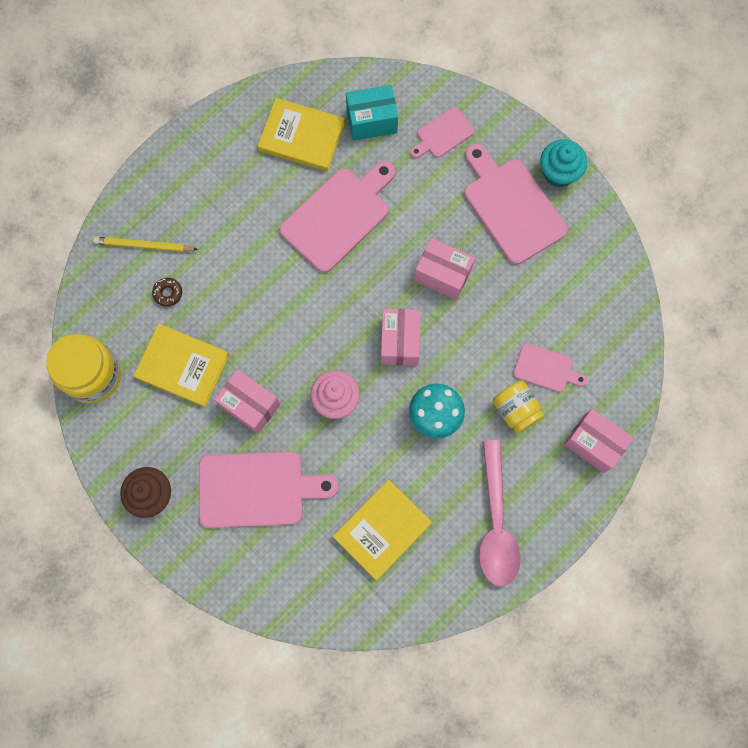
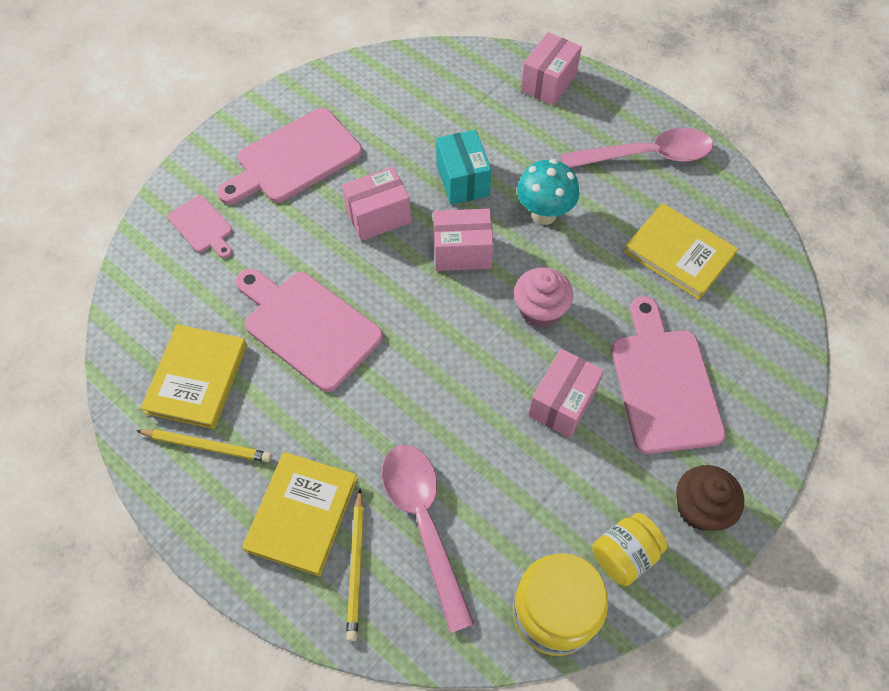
camera: 95 degrees left, 15 degrees down
(168, 293) = (424, 523): brown donut -> pink spoon
(182, 366) = (523, 490): yellow book -> yellow book (302, 514)
(245, 146) = (207, 446): none -> yellow pencil
(372, 121) = (180, 301): turquoise box -> turquoise box (462, 180)
(443, 275) = (378, 216): pink box -> pink box turned 45 degrees clockwise
(515, 410) = (524, 145): yellow jar -> yellow jar (624, 555)
(546, 368) = (476, 122): pink cutting board -> none
(559, 172) = (254, 120): turquoise cupcake -> none

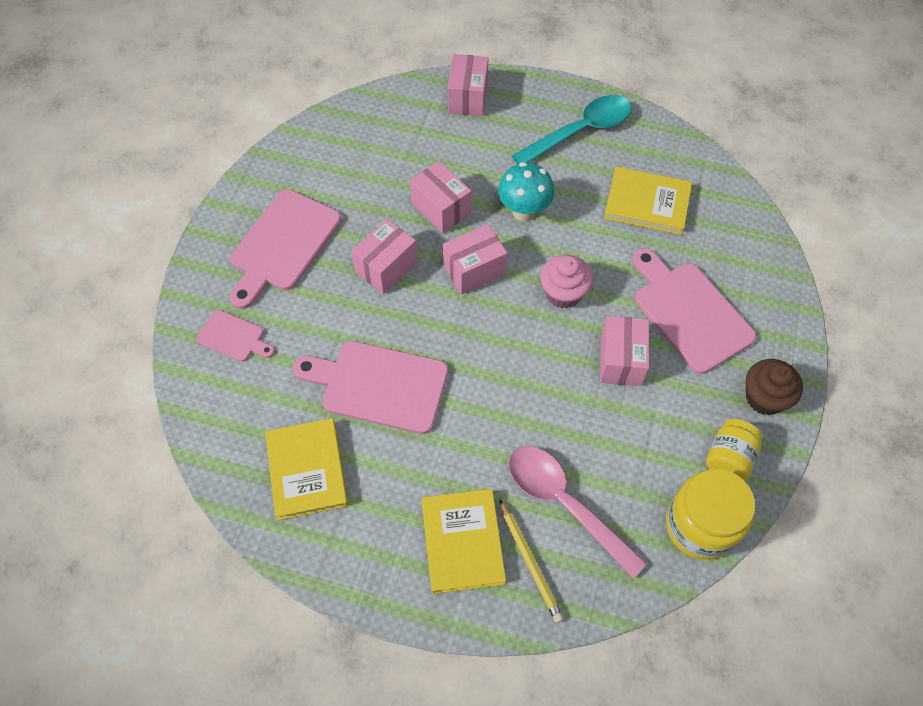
camera: 25 degrees left, 0 degrees up
(207, 446) = (349, 523): yellow pencil -> none
(462, 180) = (441, 208): turquoise box -> pink box
(646, 155) = (580, 131): pink spoon -> turquoise spoon

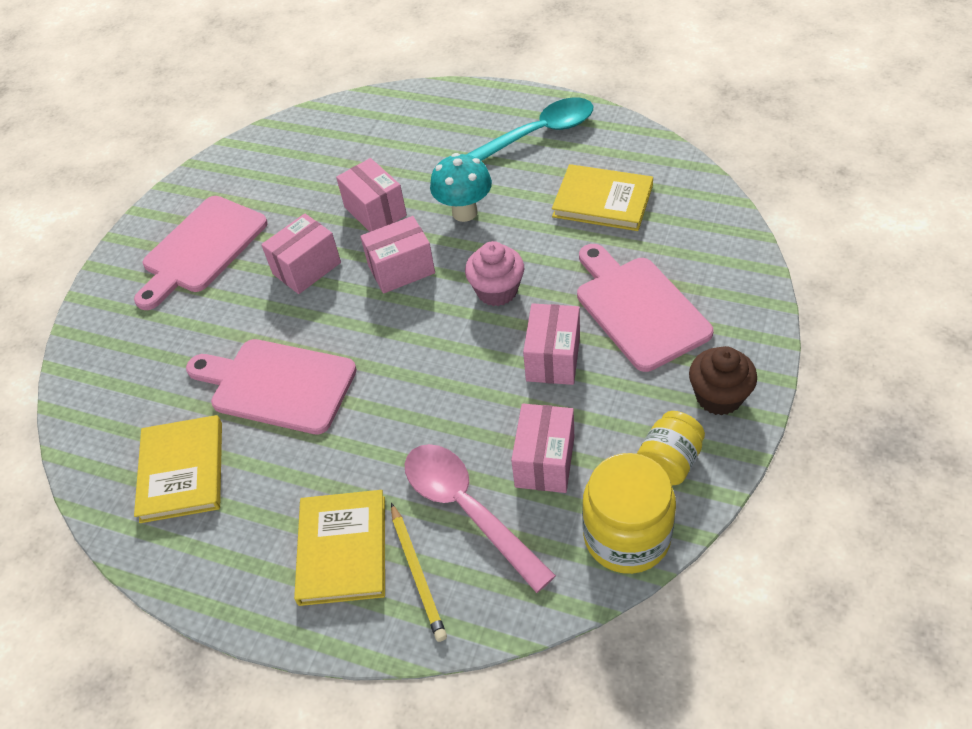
camera: 10 degrees right, 10 degrees down
(233, 337) = (131, 337): pink cutting board -> none
(468, 97) = (421, 108): pink box -> pink box (545, 461)

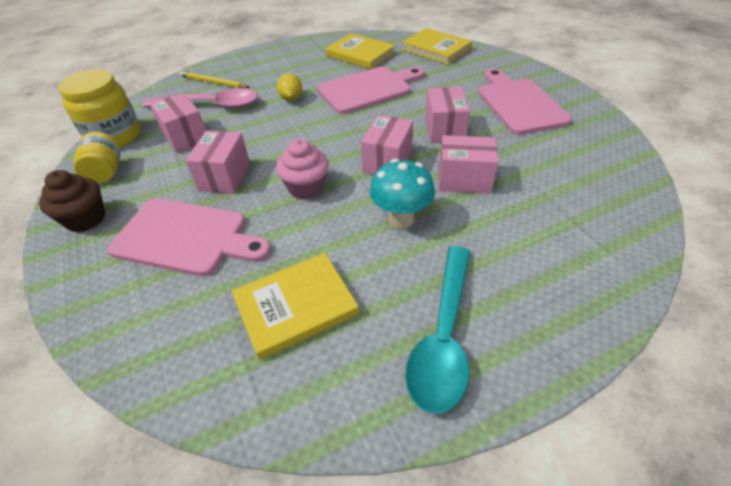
camera: 130 degrees right, 5 degrees down
(342, 549) = (256, 72): yellow book -> yellow book (436, 49)
(369, 440) = (291, 98): none -> yellow lemon
(553, 358) = (224, 177): pink box -> pink box turned 45 degrees clockwise

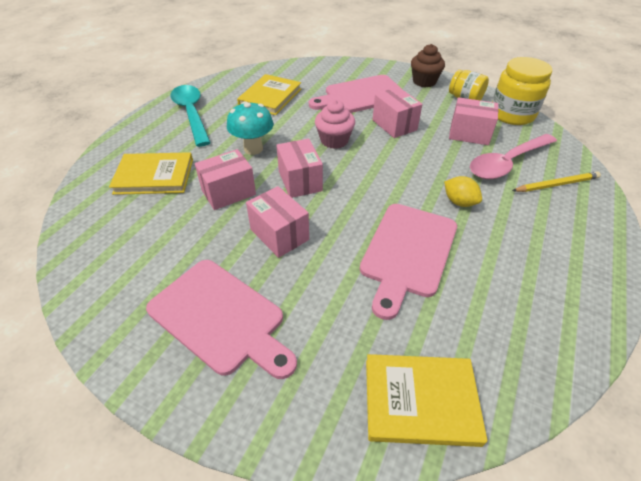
camera: 140 degrees right, 0 degrees up
(360, 54) = (501, 316): yellow book -> yellow book (154, 176)

